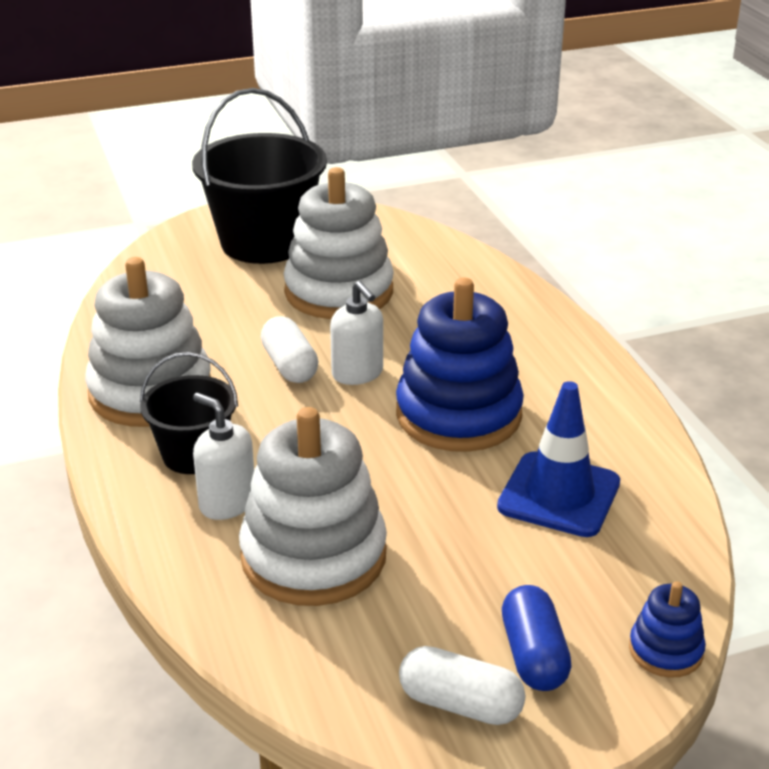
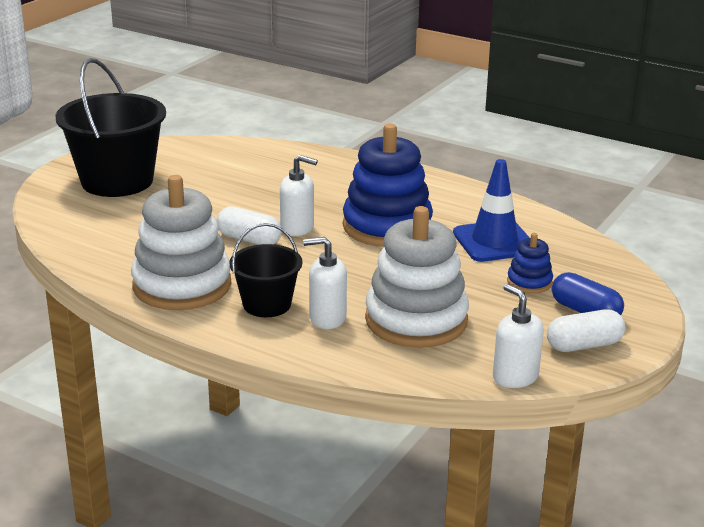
camera: 40 degrees left, 5 degrees down
(312, 698) = (515, 377): none -> white soap dispenser
(339, 292) = (215, 191): white stacking toy -> none
(665, 650) = (636, 283): blue stacking toy -> blue stacking toy (529, 282)

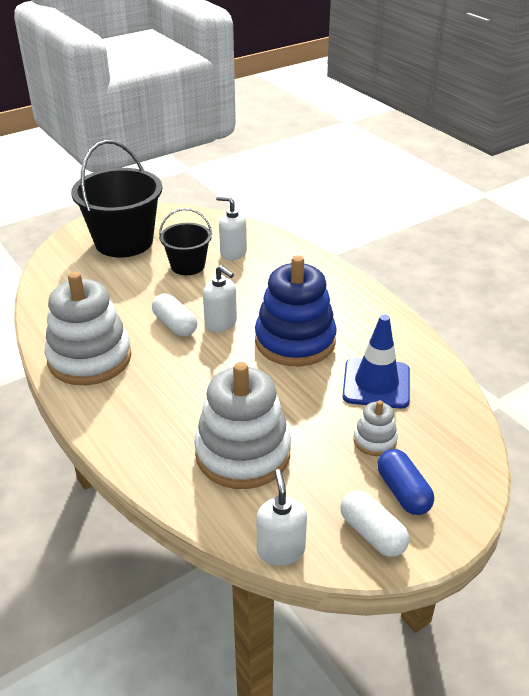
camera: 25 degrees right, 10 degrees up
(267, 304) = (137, 398): black bucket -> black bucket (187, 265)
(327, 318) = (172, 427): white soap dispenser -> white soap dispenser (233, 253)
(529, 282) = (374, 440): blue stacking toy -> white stacking toy
(584, 345) = (372, 533): white capsule -> white capsule turned 45 degrees clockwise

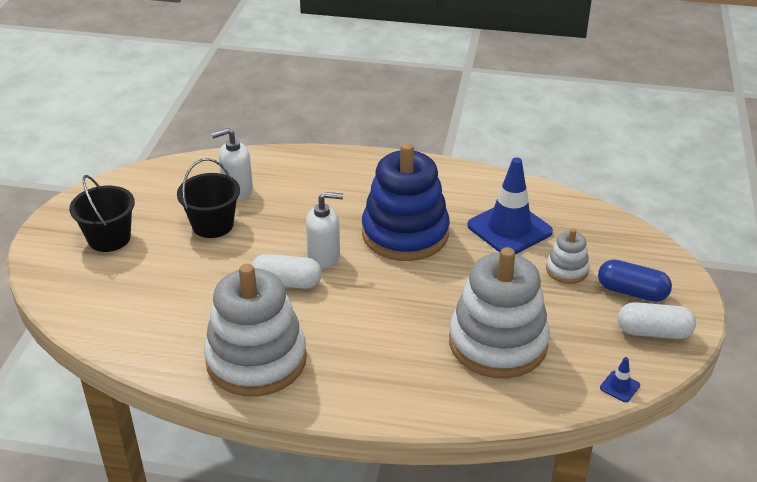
camera: 45 degrees left, 0 degrees up
(124, 242) = (109, 238): black bucket -> black bucket, size x0.56
(280, 550) = (619, 386): white soap dispenser -> blue traffic cone

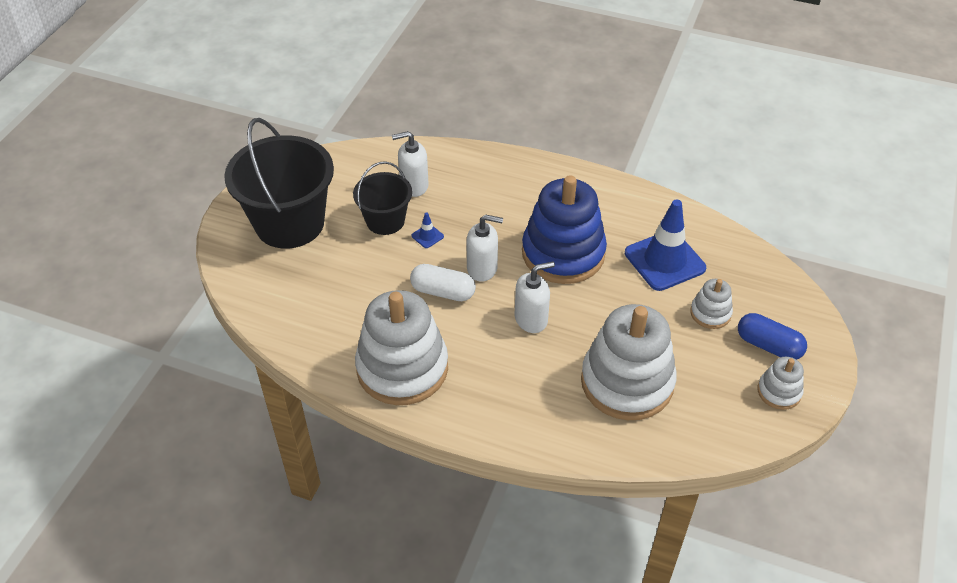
camera: 10 degrees right, 10 degrees up
(109, 238) = (290, 223): black bucket -> black bucket, size x1.78
(385, 297) = (531, 319): none -> white soap dispenser
(619, 386) = (732, 444): blue traffic cone -> blue traffic cone (427, 236)
(653, 332) = (779, 392): white capsule -> white stacking toy

